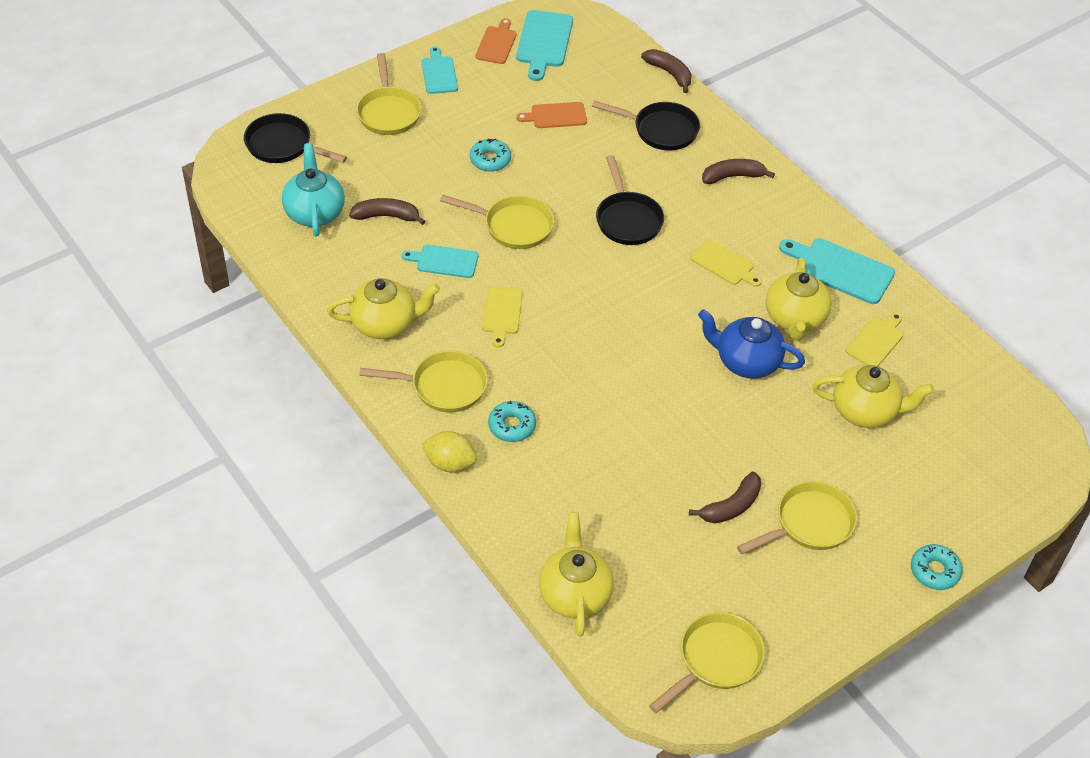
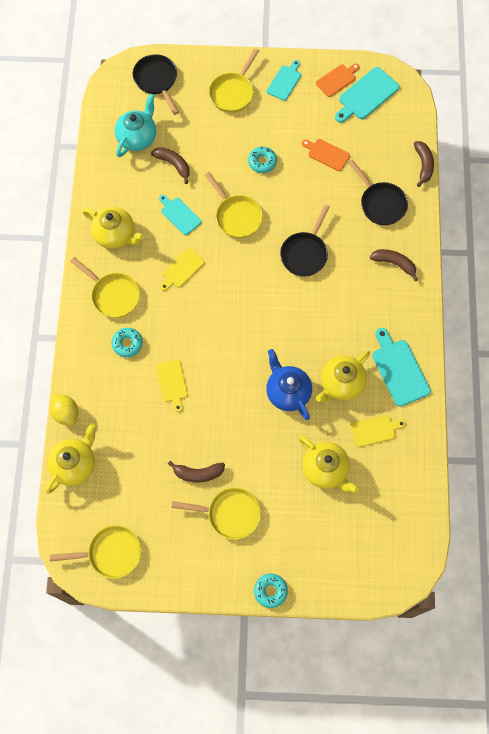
camera: 40 degrees right, 20 degrees up
(450, 463) = (78, 344): yellow lemon -> yellow lemon (66, 413)
(724, 264) = (333, 320): yellow cutting board -> yellow cutting board (172, 383)

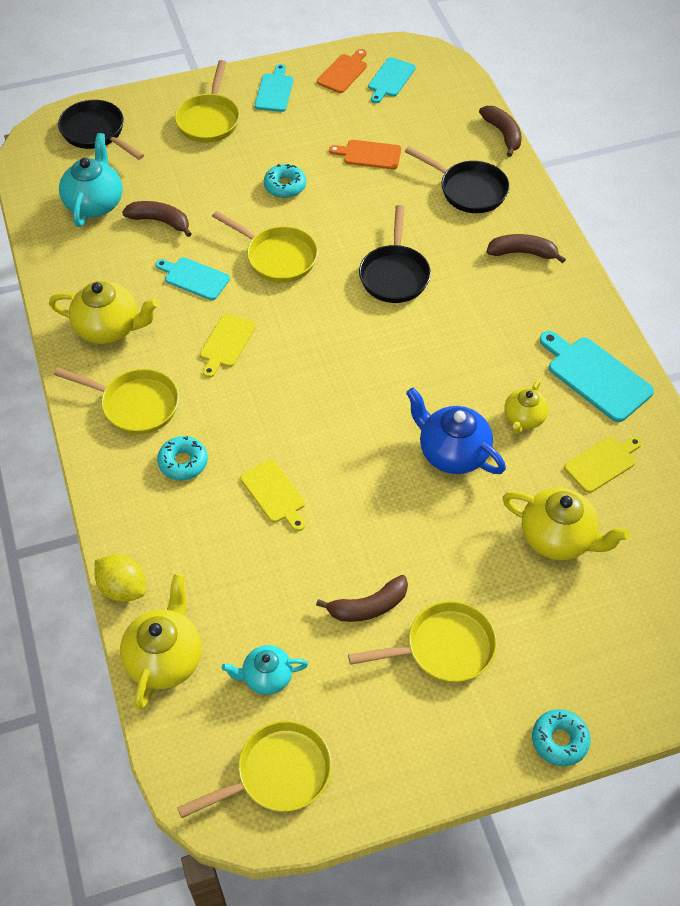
camera: 20 degrees left, 15 degrees down
(125, 495) = (266, 677): none -> turquoise teapot
(341, 384) = (523, 418): yellow teapot -> yellow teapot, size x0.62
(366, 95) = (390, 79): turquoise cutting board -> turquoise cutting board, size x0.65

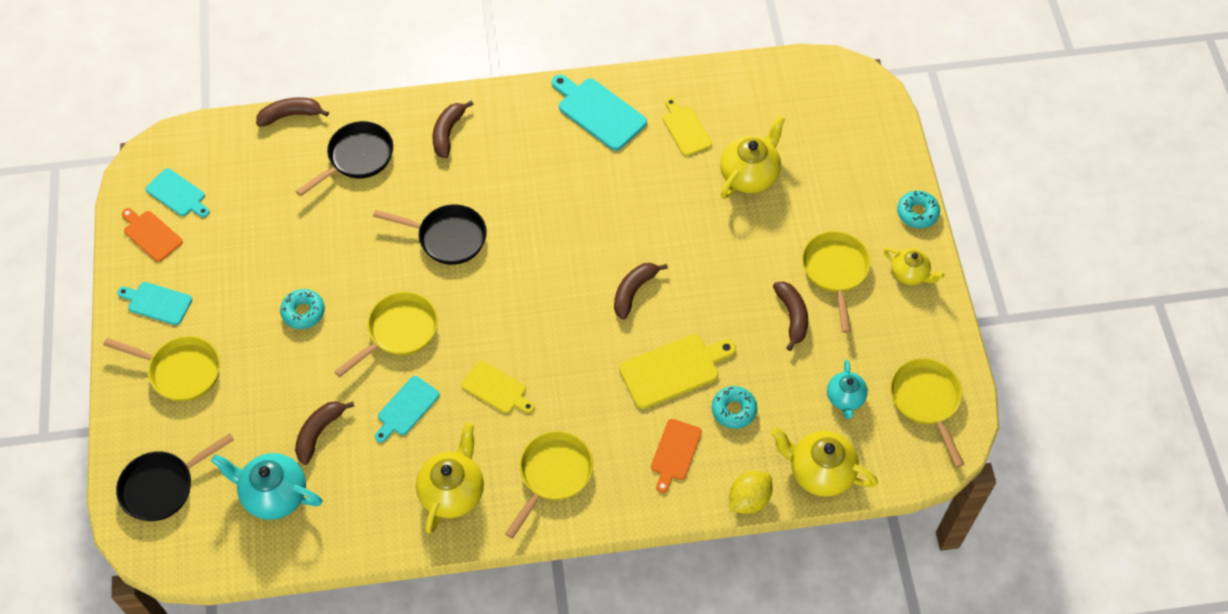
camera: 80 degrees left, 5 degrees up
(183, 462) = (626, 439): turquoise donut -> turquoise donut (733, 410)
(274, 494) = (673, 370): yellow cutting board -> yellow cutting board, size x1.54
(366, 443) = (633, 291): none -> brown banana
(369, 155) = (282, 231): orange cutting board -> orange cutting board (675, 452)
(452, 453) = (656, 230): blue teapot -> none
(523, 418) = (631, 172): yellow teapot -> yellow teapot (910, 274)
(596, 376) = (599, 112): turquoise cutting board -> turquoise cutting board turned 75 degrees clockwise

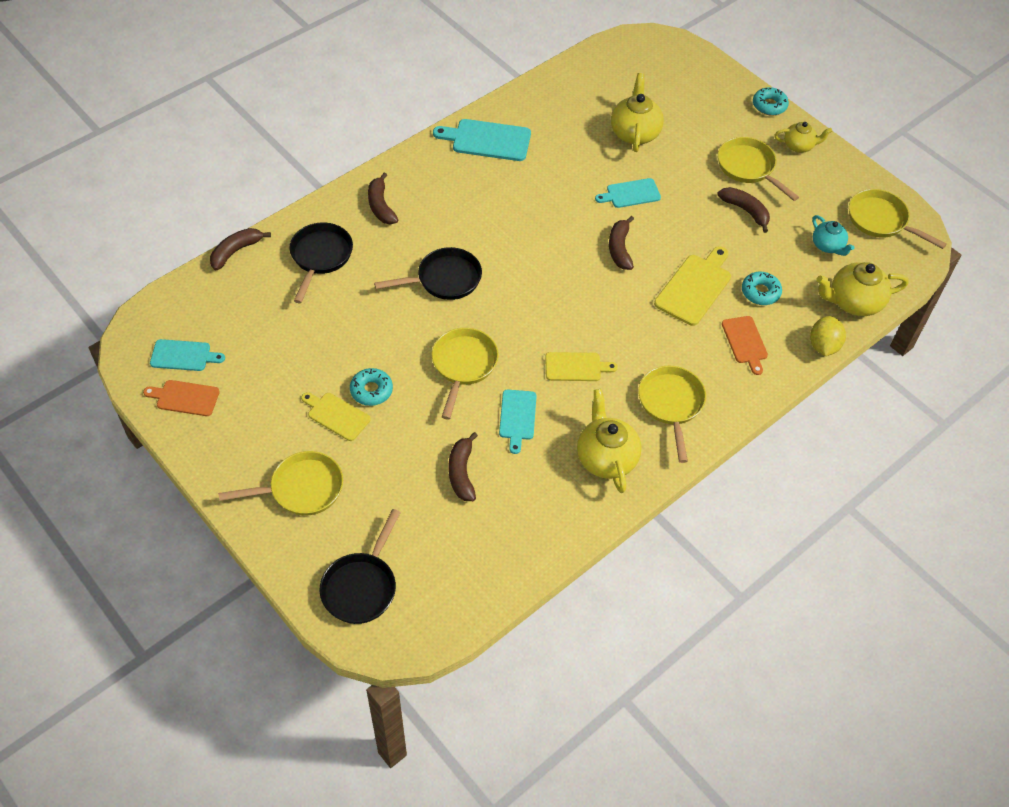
camera: 35 degrees left, 5 degrees down
(157, 303) = (235, 447): turquoise cutting board -> turquoise cutting board (631, 194)
(274, 494) = (463, 539): turquoise teapot -> none
(685, 129) = (562, 123): yellow cutting board -> yellow cutting board (336, 415)

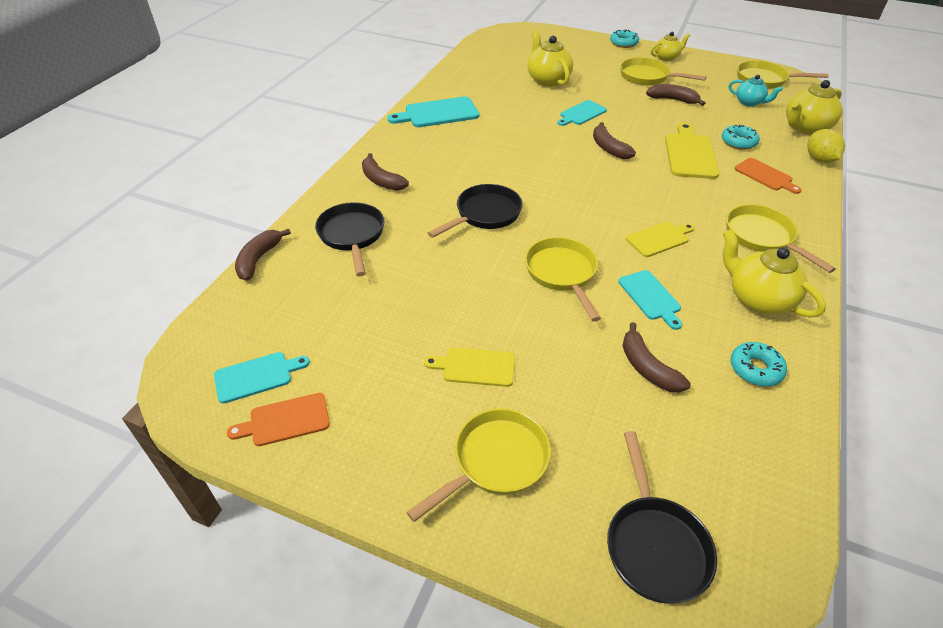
camera: 25 degrees left, 10 degrees down
(371, 390) = (493, 329): turquoise donut -> turquoise donut (755, 369)

